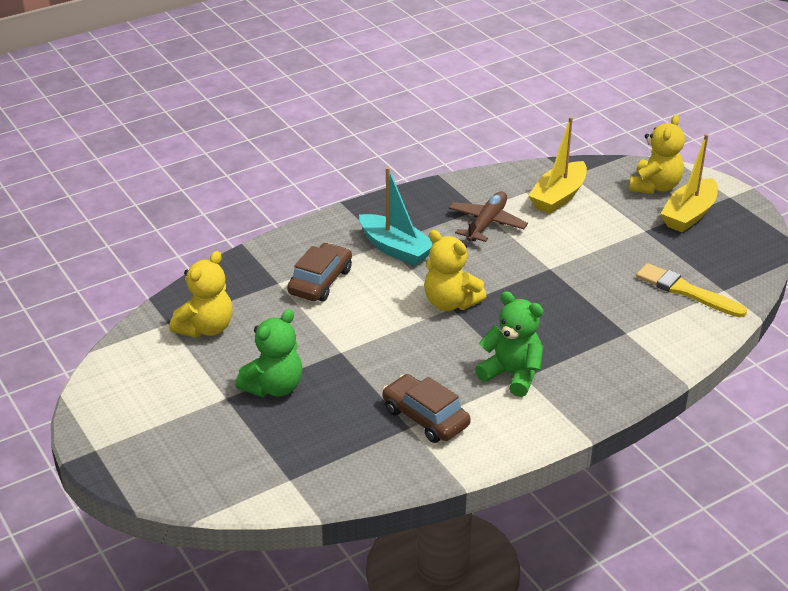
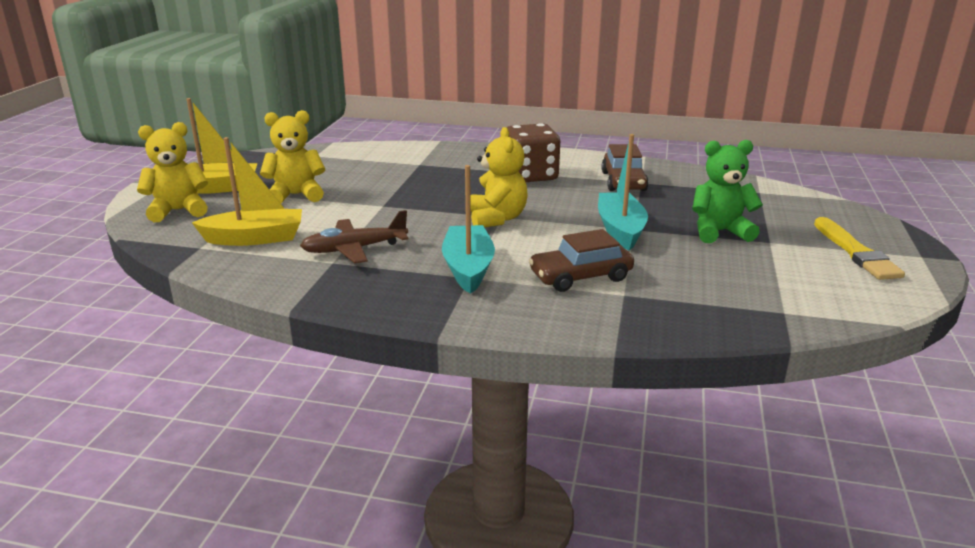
camera: 135 degrees left, 10 degrees down
(206, 328) = (744, 291): yellow teddy bear -> yellow teddy bear (296, 195)
(349, 344) = (620, 230): none -> turquoise boat
(512, 375) = (530, 176): green teddy bear -> brown dice
(686, 291) = (336, 163): yellow brush -> yellow brush (855, 252)

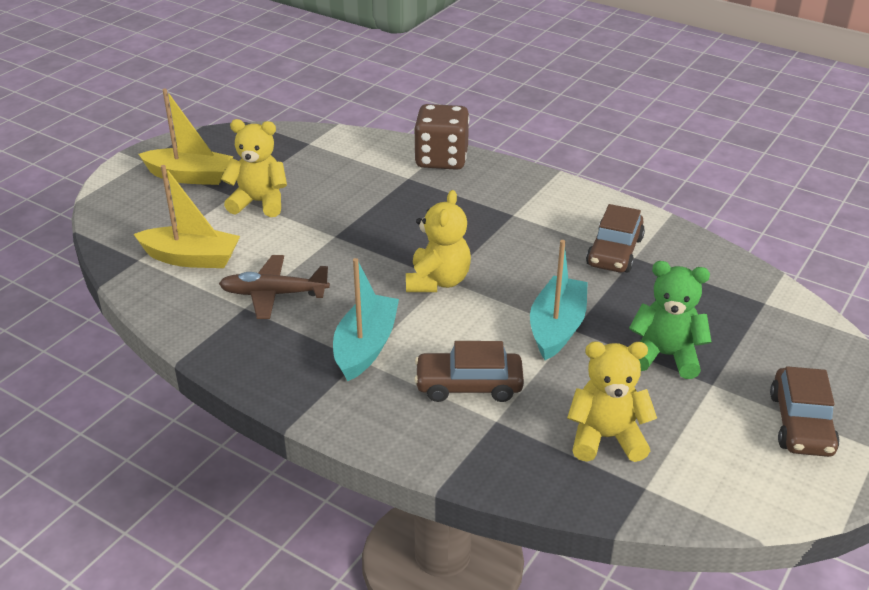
camera: 20 degrees right, 10 degrees up
(178, 211) = (141, 203): yellow teddy bear -> yellow teddy bear (606, 438)
(530, 176) = (516, 221): brown dice -> brown dice (441, 159)
(855, 252) = (801, 423): yellow brush -> brown car

